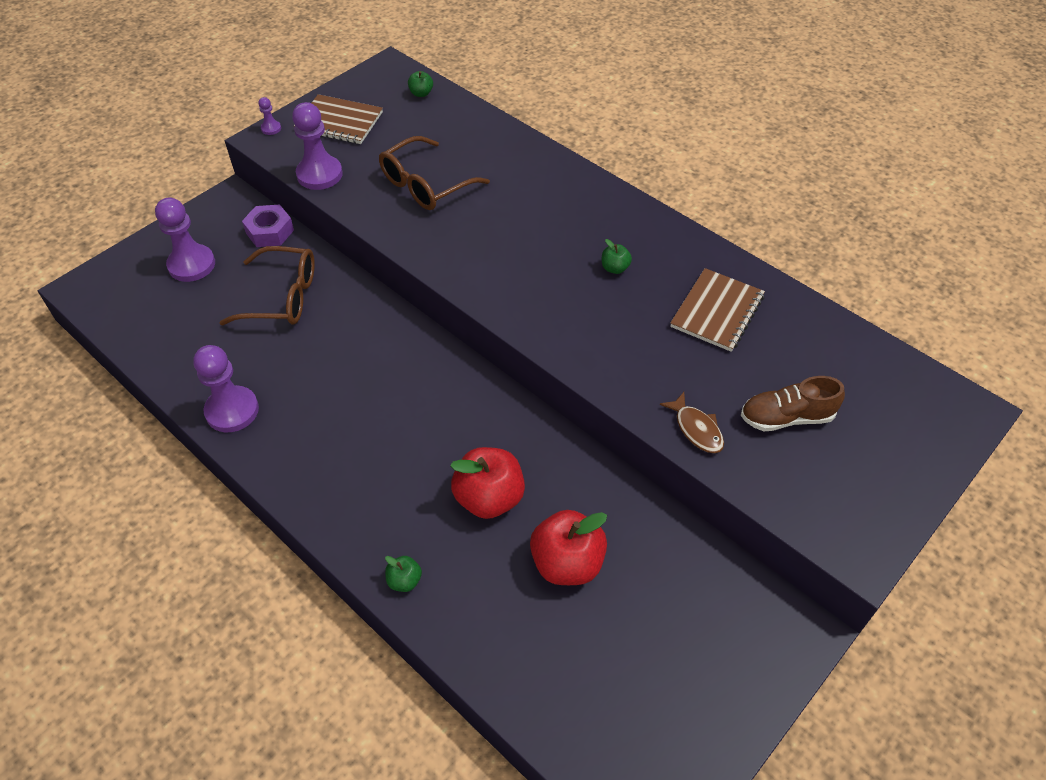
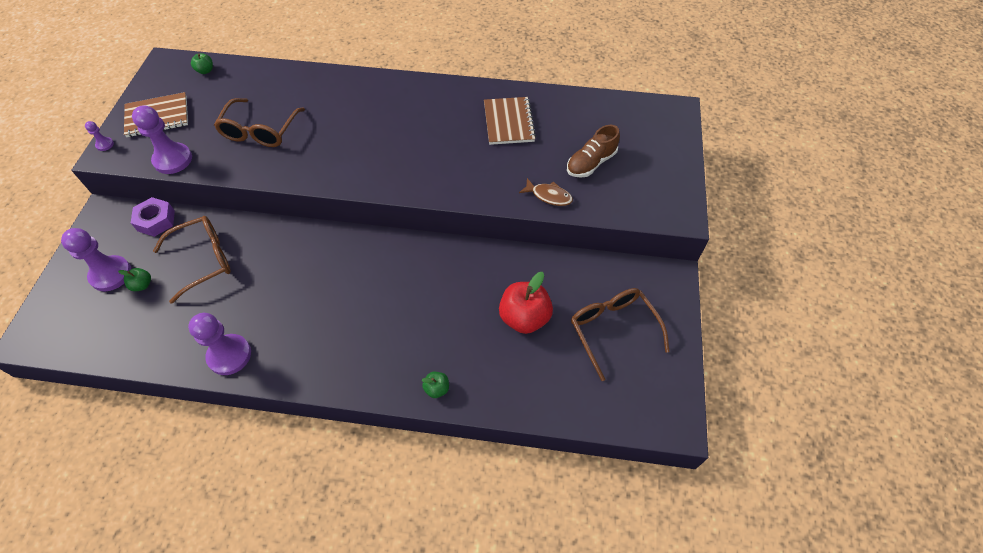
camera: 35 degrees left, 5 degrees up
(489, 498) = (450, 308): red apple -> none
(615, 268) = (429, 126): green apple -> green apple (142, 285)
(666, 648) = (612, 330): none -> brown glasses

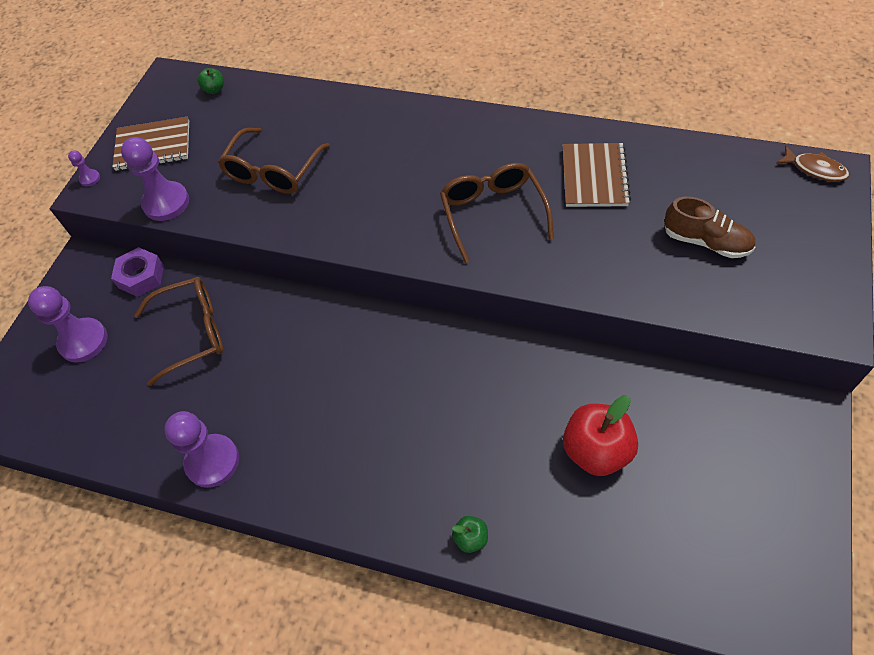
camera: 15 degrees right, 0 degrees up
(142, 285) = (118, 358): green apple -> none
(549, 196) = (643, 285): brown fish -> brown fish (815, 169)
(591, 163) = (706, 241): brown shoe -> brown shoe turned 120 degrees counterclockwise
(612, 330) = (720, 481): brown glasses -> brown glasses (493, 213)

